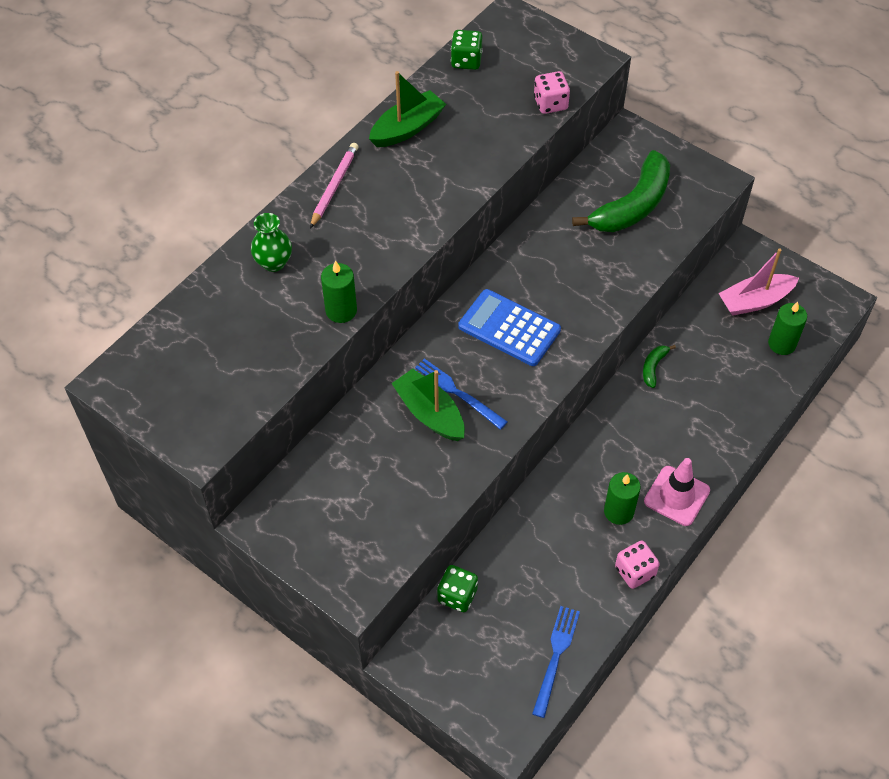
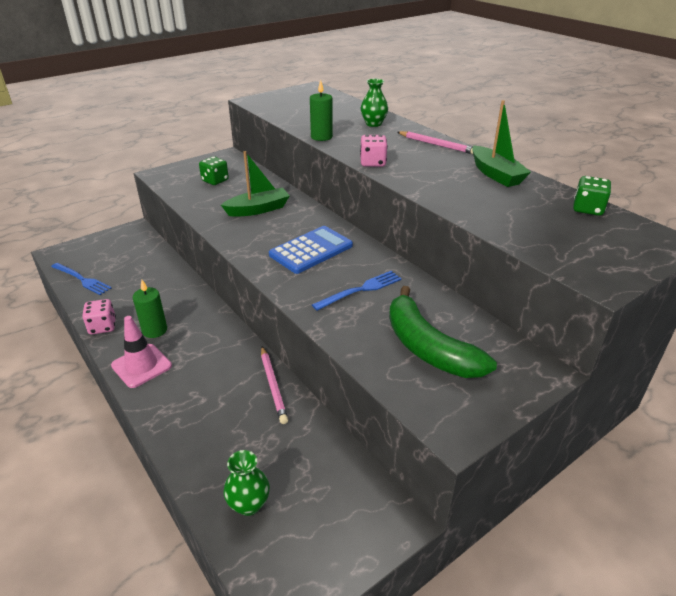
camera: 105 degrees right, 20 degrees down
(456, 392) = (268, 221): blue fork -> blue fork (360, 290)
(457, 595) = (156, 251): green dice -> green dice (215, 181)
(550, 103) = (524, 242): pink dice -> pink dice (373, 163)
(653, 367) = (273, 386): green banana -> pink pencil
(755, 301) = (318, 499): pink boat -> none
(782, 344) = (249, 504): green candle -> green vase

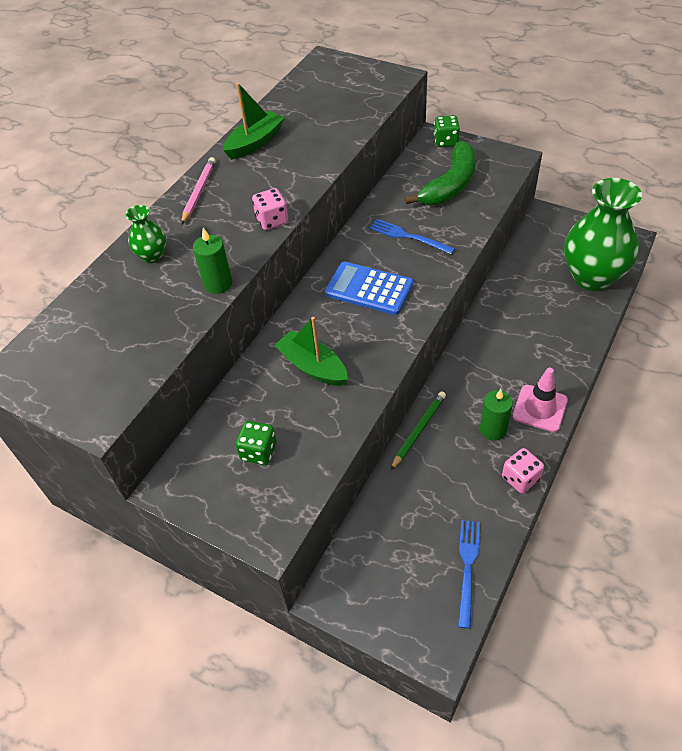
camera: 110 degrees left, 15 degrees up
(196, 294) = (418, 430): none -> green pencil
(249, 504) = (592, 277): green vase -> green vase, size x2.25
(273, 386) = (492, 311): pink pencil -> none
(587, 209) = (295, 92): green dice -> green dice (446, 141)

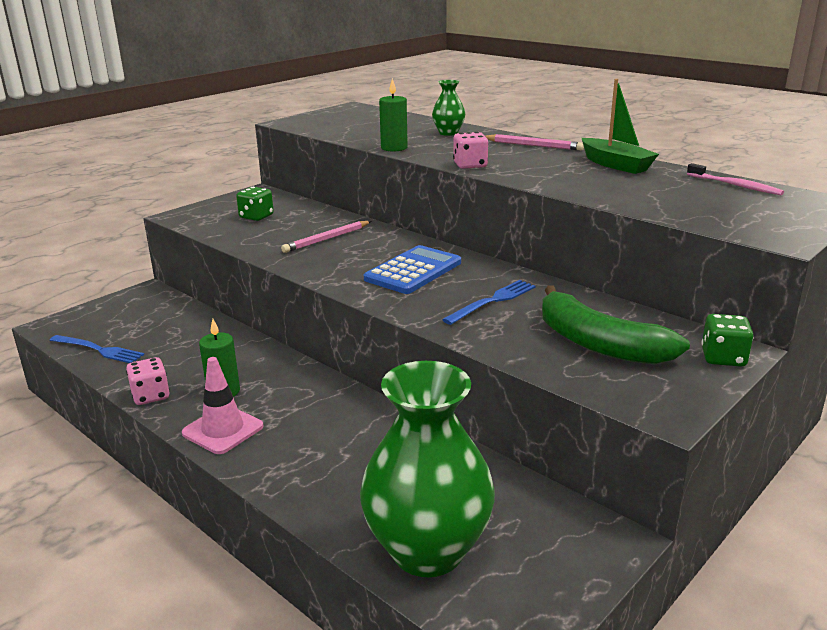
camera: 100 degrees right, 25 degrees down
(297, 91) = (735, 185): none -> pink toothbrush
(312, 366) = (326, 239): green boat -> pink pencil
(418, 430) = (262, 349): green pencil -> none

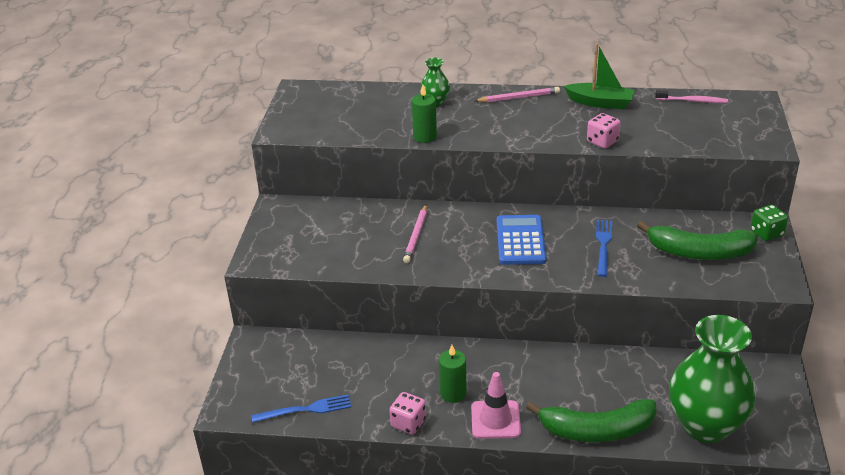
camera: 35 degrees left, 10 degrees up
(256, 216) = (323, 235): green dice -> none
(300, 489) = (597, 430): none -> green banana
(470, 165) = (510, 139): pink dice -> pink dice (602, 142)

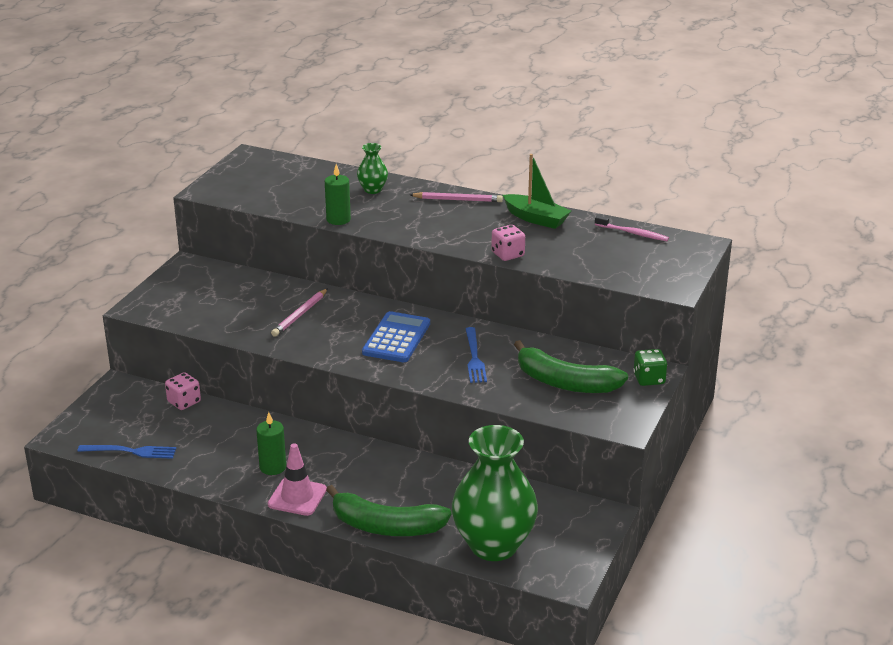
camera: 15 degrees right, 5 degrees down
(408, 423) = (216, 482): pink dice -> pink dice (184, 402)
(603, 245) = (474, 358): blue fork -> blue fork turned 150 degrees clockwise

